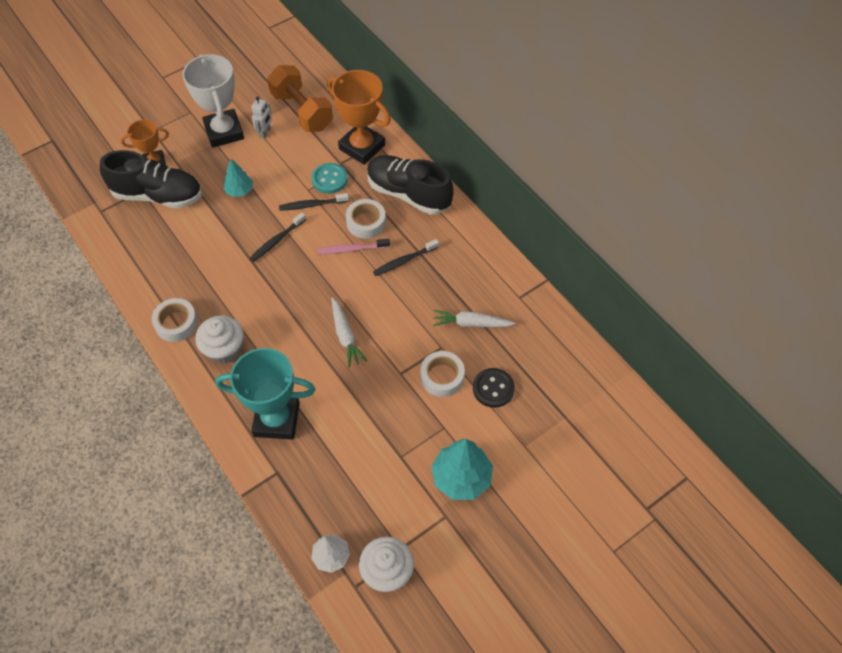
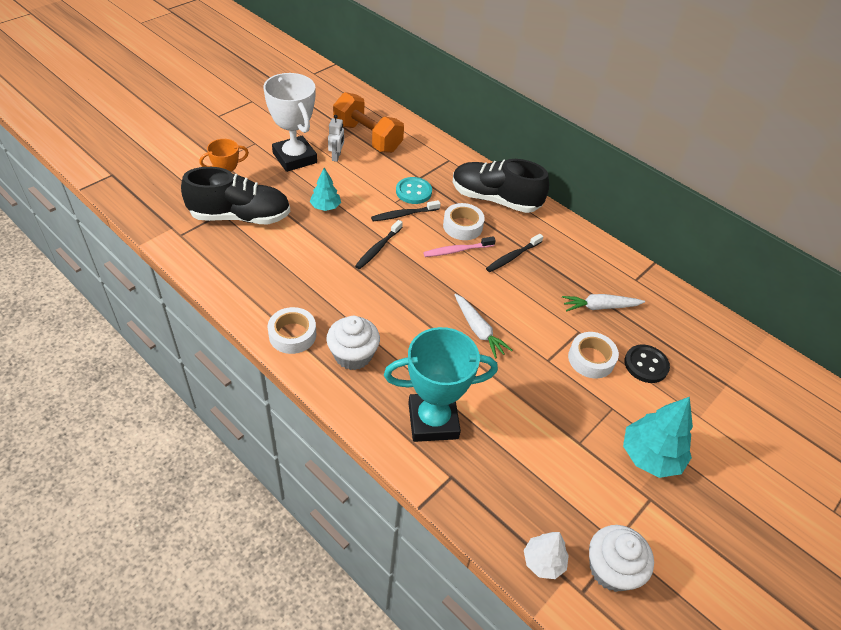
camera: 15 degrees left, 10 degrees down
(362, 147) = (436, 163): orange trophy -> none

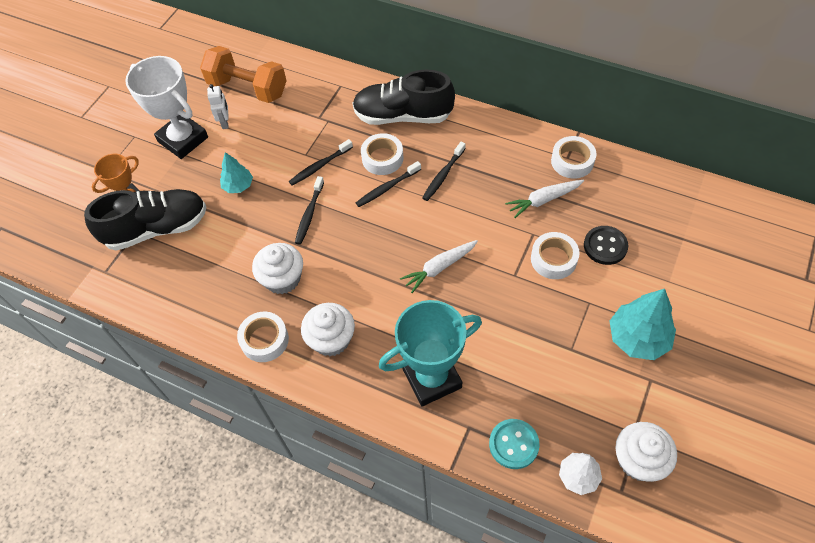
camera: 10 degrees left, 10 degrees up
(331, 291) = (282, 279): none -> white cupcake
(413, 192) = (319, 136): turquoise button -> turquoise button (513, 444)
(457, 250) = (387, 188): pink toothbrush -> black toothbrush
(478, 330) = (439, 268): white carrot -> white carrot turned 105 degrees clockwise
(639, 284) = (572, 161): none -> white tape

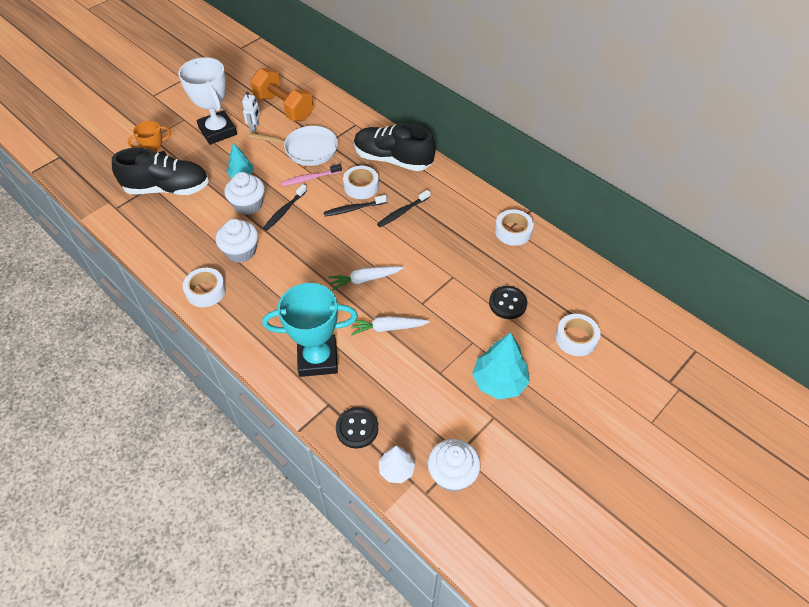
camera: 15 degrees right, 5 degrees down
(299, 132) = (307, 149): none -> white pan
(319, 166) = (310, 178): black toothbrush -> pink toothbrush
(331, 339) = (255, 306): white cupcake -> white cupcake (248, 205)
(513, 444) = (357, 428): turquoise button -> black button
(543, 200) = (474, 254): white carrot -> white carrot (388, 328)
(553, 259) = (460, 300): white tape -> white tape (576, 338)

